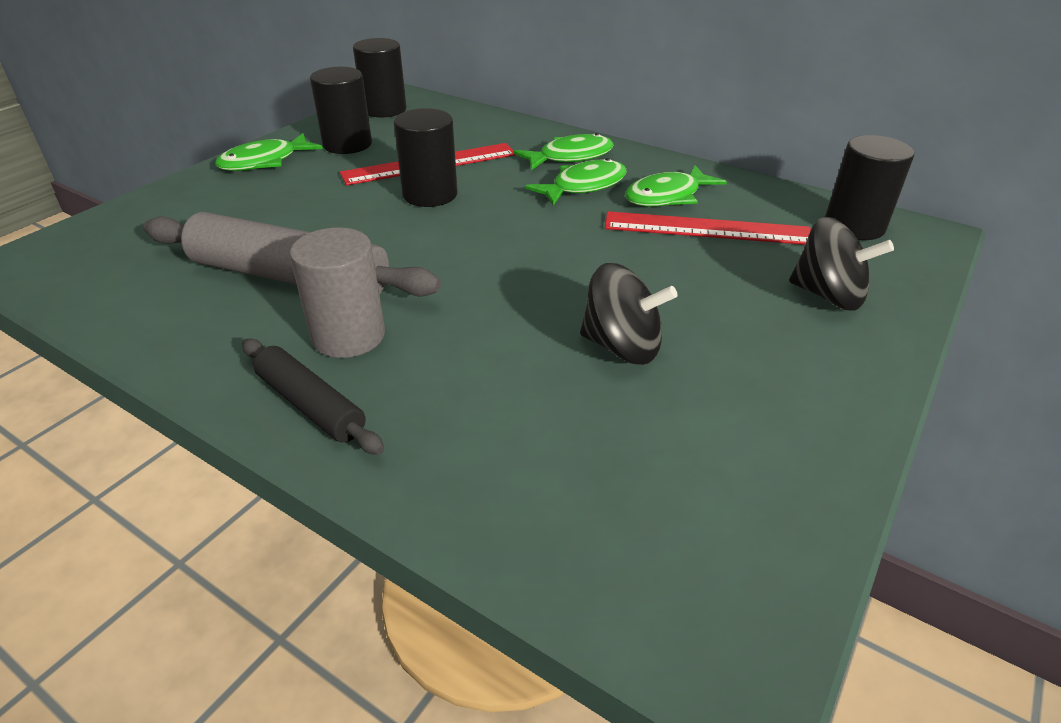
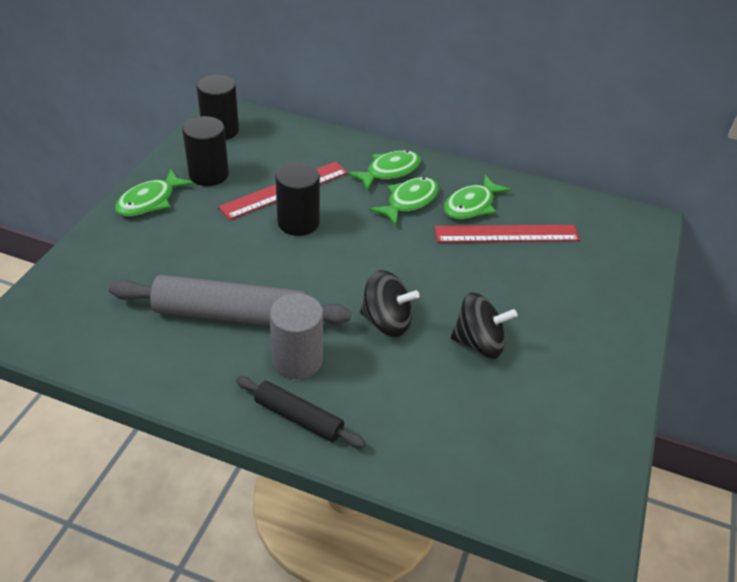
camera: 15 degrees left, 5 degrees up
(828, 295) = (595, 284): black spinning top -> black spinning top (386, 321)
(854, 226) = (602, 220): black cylinder -> none

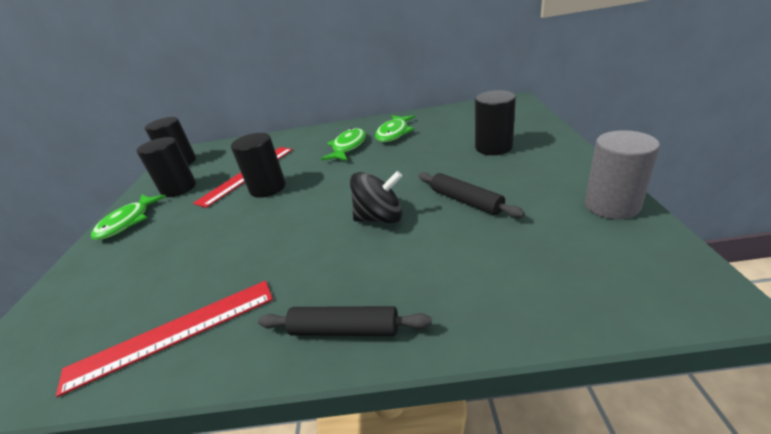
camera: 15 degrees left, 10 degrees down
(231, 315) = (232, 271): grey rolling pin -> none
(297, 360) = (316, 279): grey cylinder -> grey cylinder (611, 205)
(389, 171) = (323, 138): green fish -> none
(478, 343) = (466, 201): black spinning top -> black rolling pin
(506, 234) = (430, 137): red ruler -> red ruler (173, 333)
(561, 286) = (493, 147): none -> black cylinder

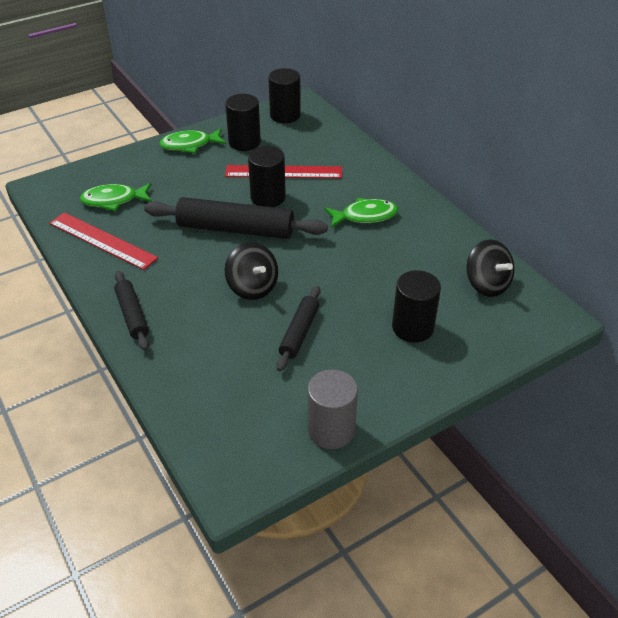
camera: 55 degrees right, 10 degrees up
(287, 214) = (235, 229): none -> black rolling pin
(394, 133) = (411, 239): green fish -> green fish (114, 200)
(466, 116) = (486, 284): none -> black spinning top

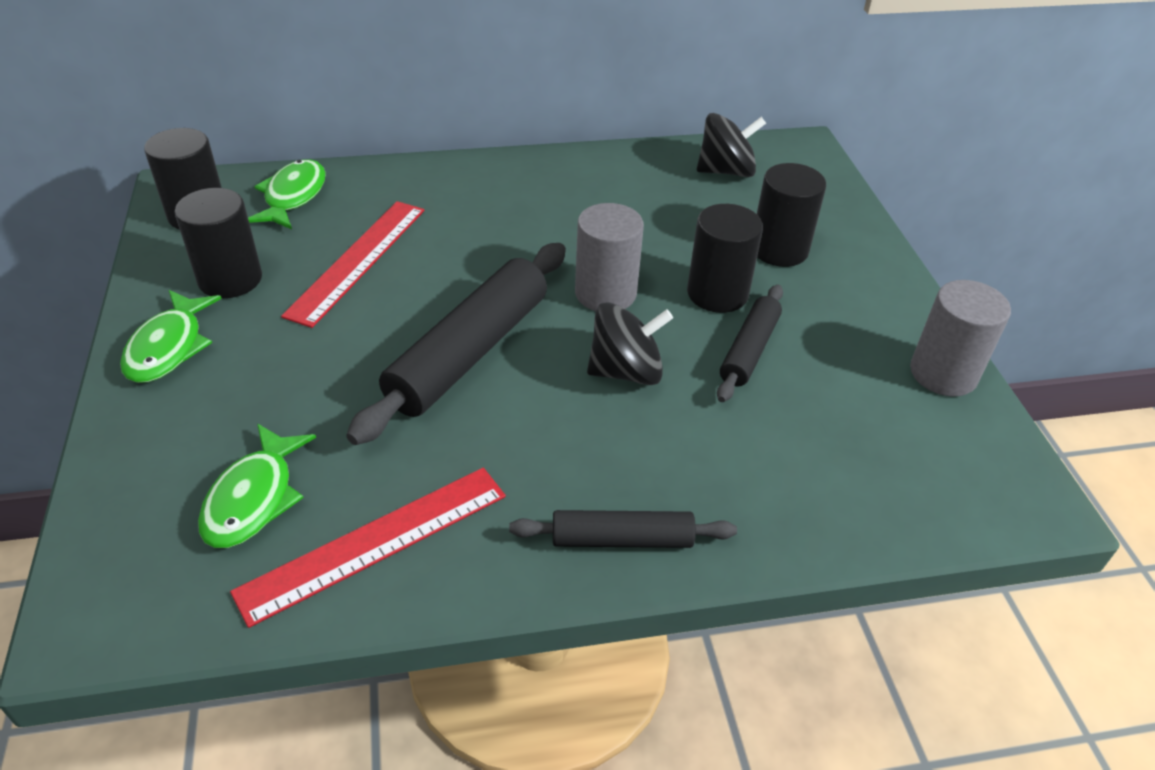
camera: 70 degrees left, 0 degrees up
(268, 197) = (411, 295): black cylinder -> black cylinder (717, 293)
(299, 333) = (749, 350): black rolling pin -> black rolling pin turned 75 degrees clockwise
(314, 263) = (605, 293): none -> grey cylinder
(365, 216) = (530, 217): green fish -> green fish (293, 196)

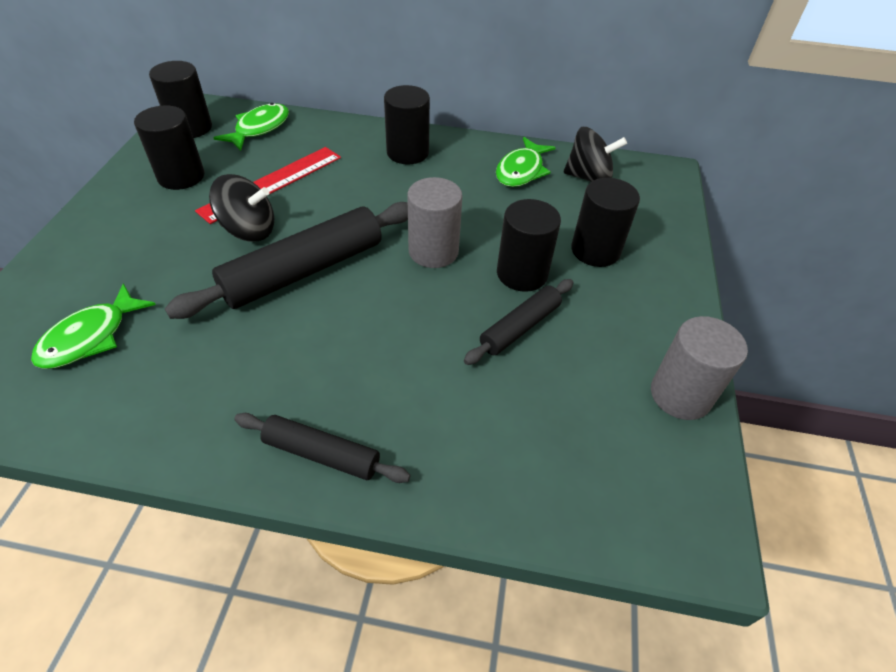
camera: 20 degrees right, 5 degrees up
(169, 347) = (112, 214): green fish -> green fish (521, 170)
(375, 543) = (145, 396): red ruler -> none
(502, 187) = (407, 153): none -> black cylinder
(626, 371) = (411, 317): black spinning top -> black spinning top (249, 230)

